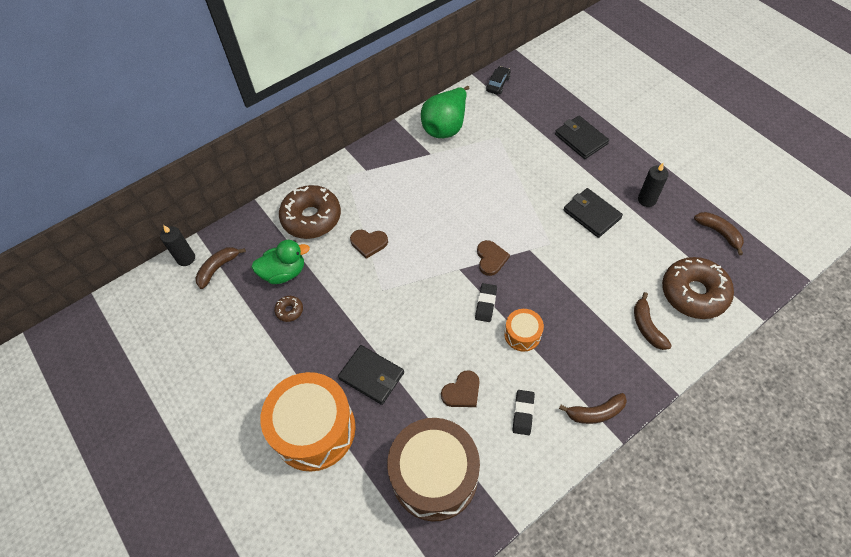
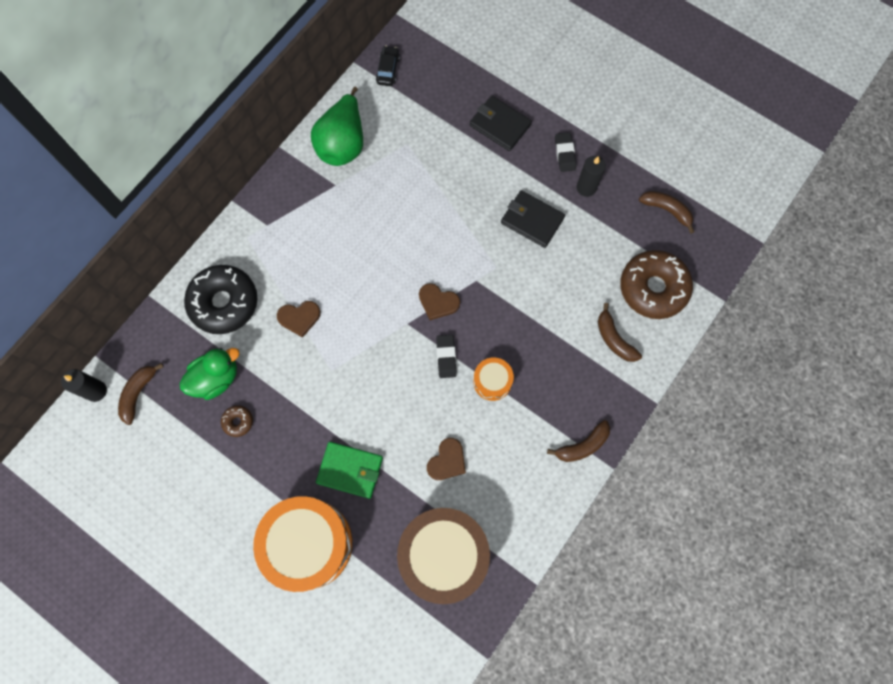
camera: 20 degrees left, 15 degrees up
(311, 218) = (224, 303): brown donut -> black donut
(372, 376) = (350, 470): black wallet -> green wallet
(491, 258) = (438, 302): brown heart -> brown heart turned 135 degrees clockwise
(523, 413) = (513, 466): black eraser -> black eraser (564, 153)

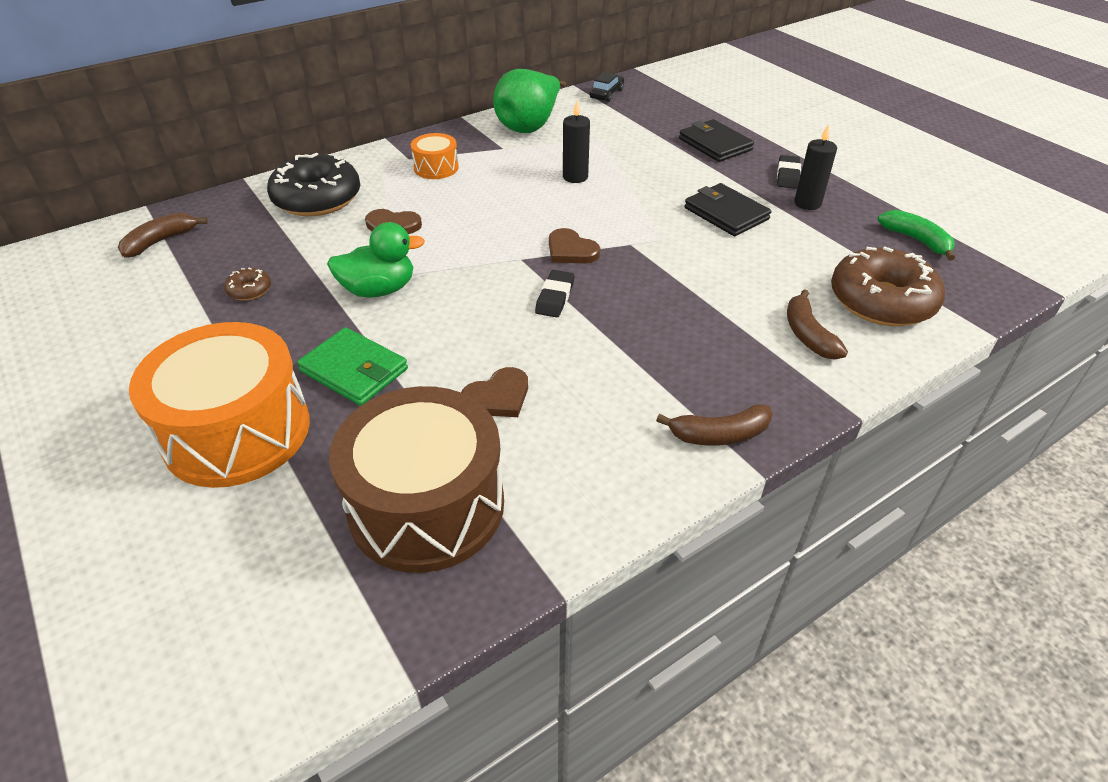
camera: 20 degrees right, 30 degrees down
(96, 391) = (118, 229): black candle -> black candle (575, 177)
(216, 378) = (257, 250): green duck -> green duck (379, 290)
(492, 381) = (607, 334): orange drum -> orange drum (436, 168)
(667, 210) = (916, 240): brown banana -> green banana

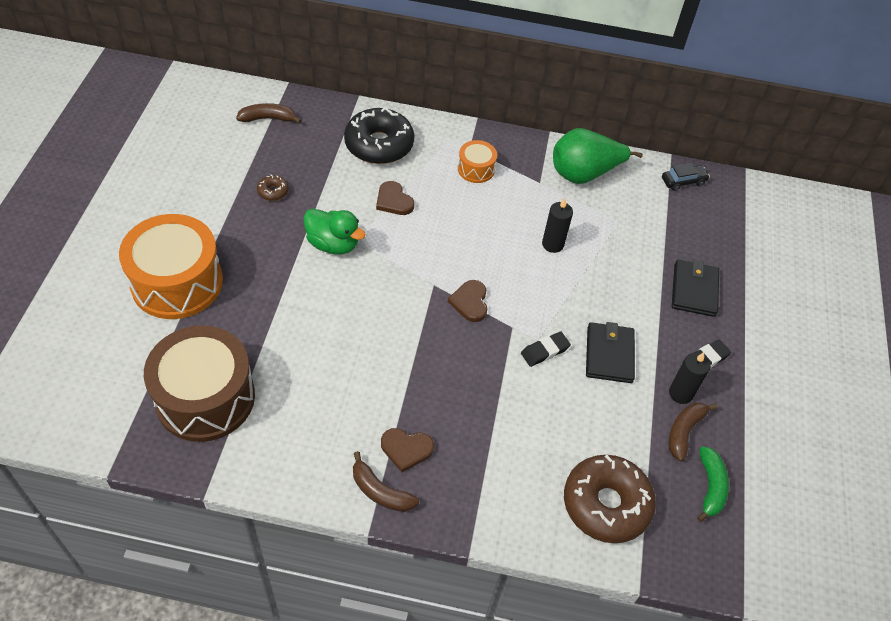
camera: 40 degrees right, 10 degrees up
(354, 370) = (262, 289): green wallet -> none
(498, 397) = (306, 367): brown heart -> brown heart (406, 449)
(555, 297) = (416, 329): black eraser -> black eraser (545, 351)
(808, 335) = (521, 482): brown banana -> brown banana (684, 431)

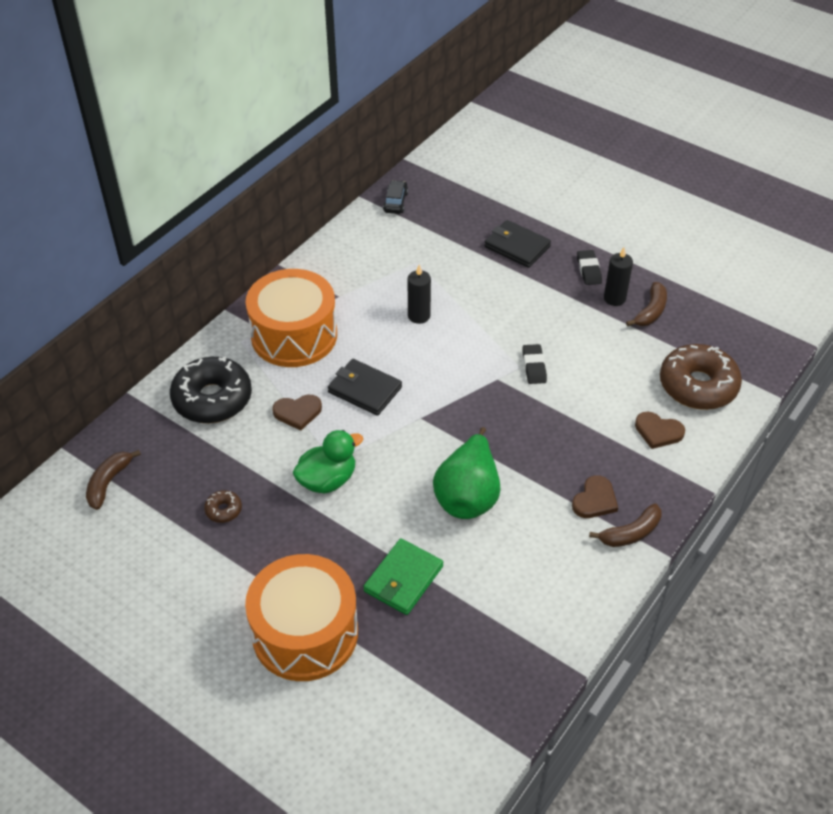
camera: 60 degrees left, 5 degrees down
(205, 398) = (470, 644): brown drum -> none
(254, 329) = (403, 579): none -> green wallet
(470, 302) = (455, 398): brown heart -> brown heart (658, 432)
(476, 169) = (294, 335): orange drum -> orange drum, size x2.12
(584, 174) = (348, 262): green pear -> green pear (468, 496)
(609, 354) = (557, 326): black wallet -> black wallet (364, 389)
(684, 431) = (650, 311): brown banana -> brown banana turned 120 degrees counterclockwise
(710, 487) = (705, 318): green banana -> none

